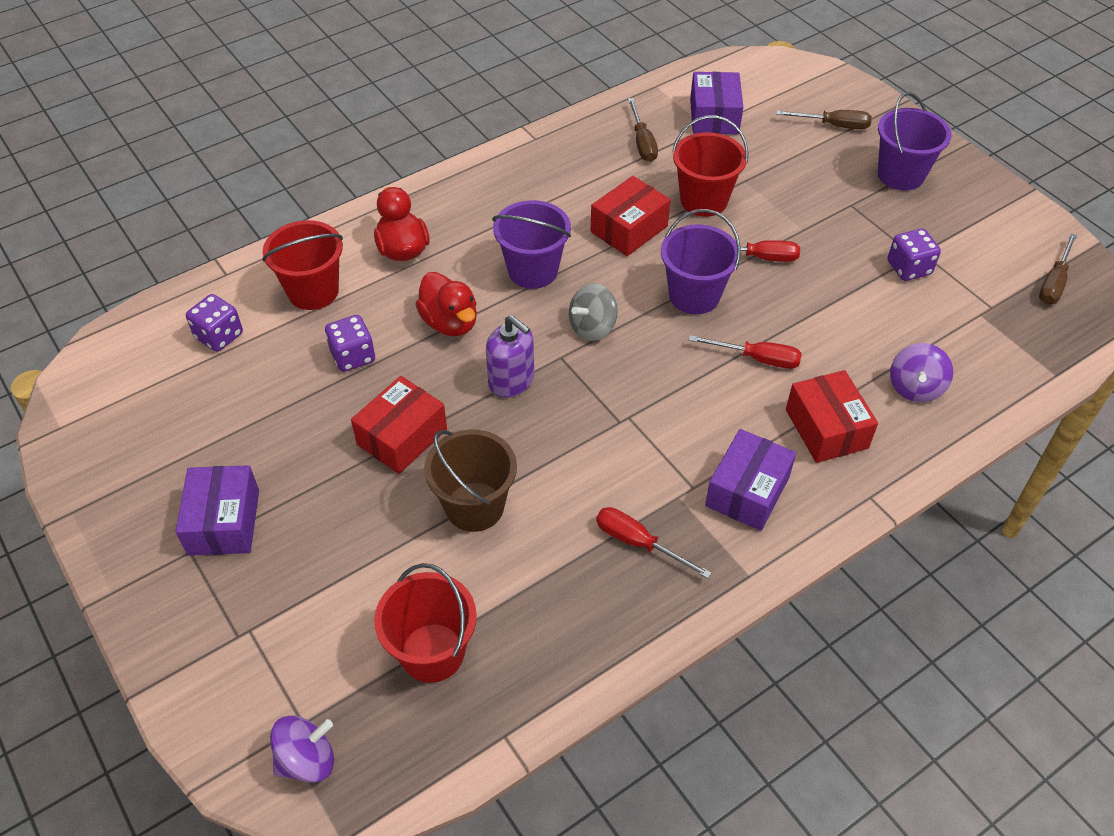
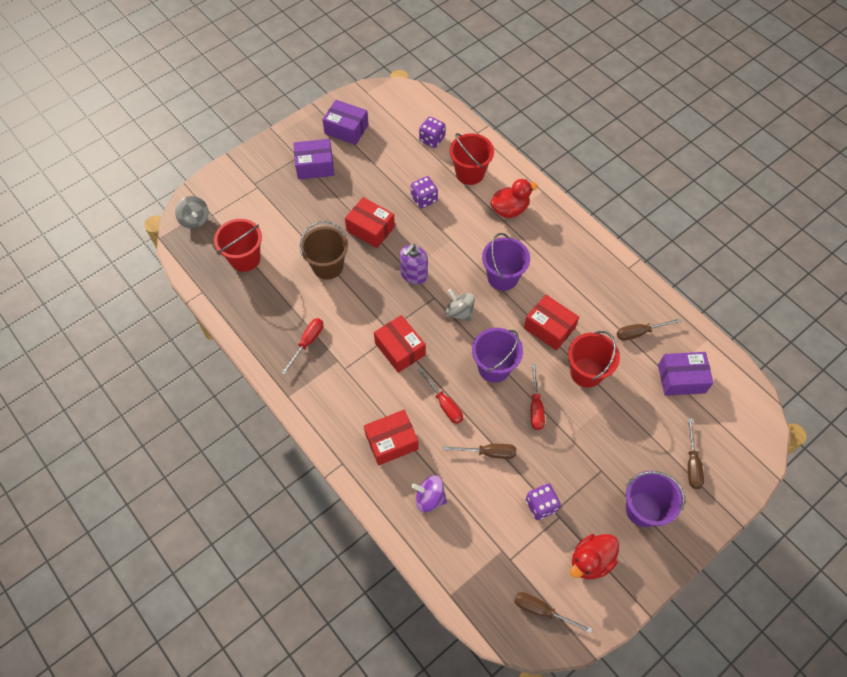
camera: 85 degrees right, 10 degrees up
(307, 760) = (195, 220): purple spinning top -> grey spinning top
(450, 322) = (454, 240): red duck -> red duck (590, 561)
(657, 408) = (400, 349): none -> red box
(747, 491) = (343, 396): purple box -> purple box (346, 129)
(757, 359) = (444, 404): red screwdriver -> red screwdriver turned 45 degrees counterclockwise
(835, 315) = (488, 453): none -> brown screwdriver

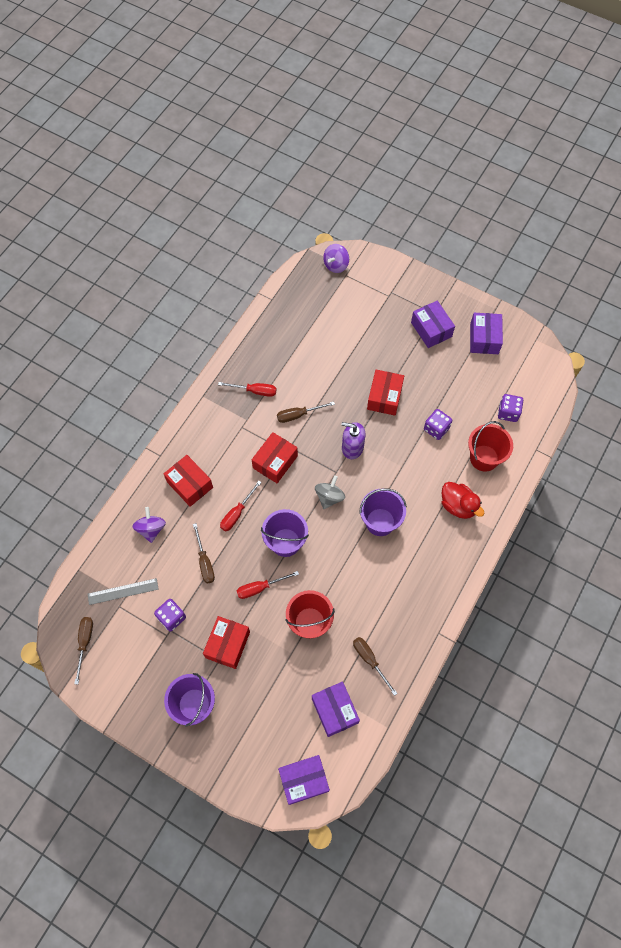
camera: 70 degrees right, 5 degrees up
(195, 220) = (336, 265): grey spinning top -> purple spinning top
(245, 258) = (314, 315): red bucket -> none
(328, 266) = (332, 378): brown bucket -> none
(494, 550) = (123, 591): none -> grey ruler
(549, 328) = (343, 577): red box -> red box (227, 644)
(590, 561) = (136, 671): red duck -> none
(692, 464) = (251, 739): brown screwdriver -> brown screwdriver (298, 415)
(743, 428) = (304, 780): none -> purple box

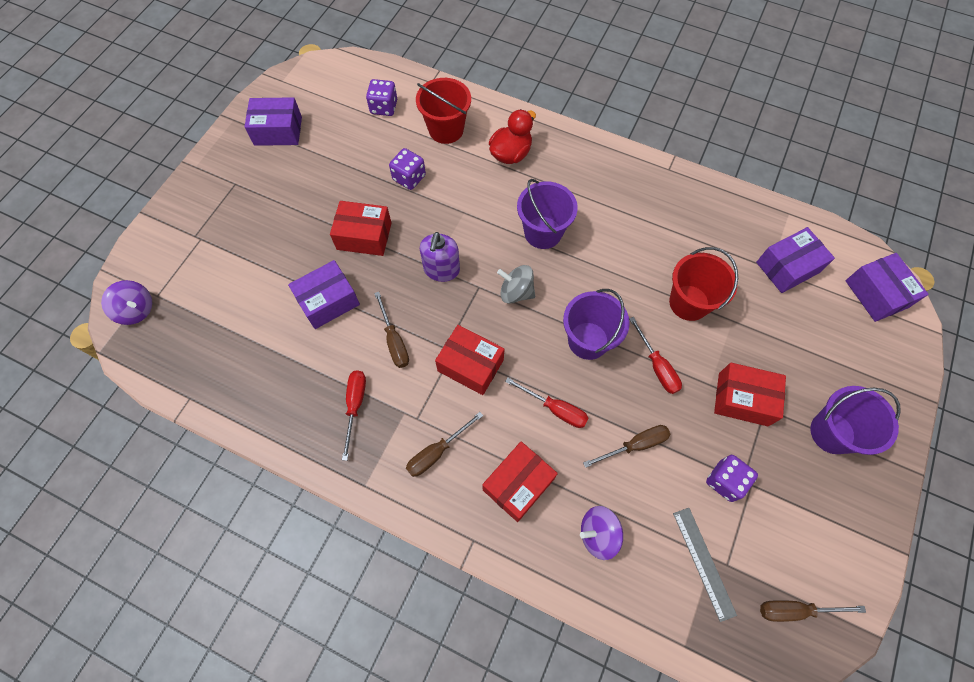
camera: 95 degrees left, 0 degrees up
(370, 660) = (718, 235): brown screwdriver -> brown screwdriver (437, 452)
(431, 329) = (260, 187): purple box -> purple box (328, 301)

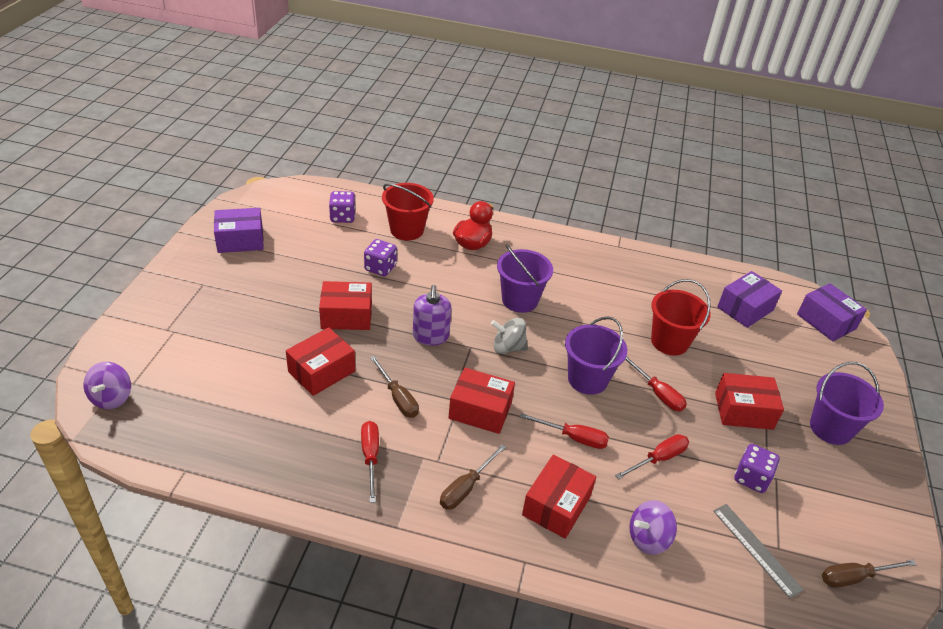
camera: 15 degrees left, 25 degrees down
(136, 310) = (112, 398): purple spinning top -> purple spinning top turned 75 degrees clockwise
(328, 301) = (321, 371): purple box -> red box
(635, 445) = (658, 459): brown screwdriver -> red screwdriver

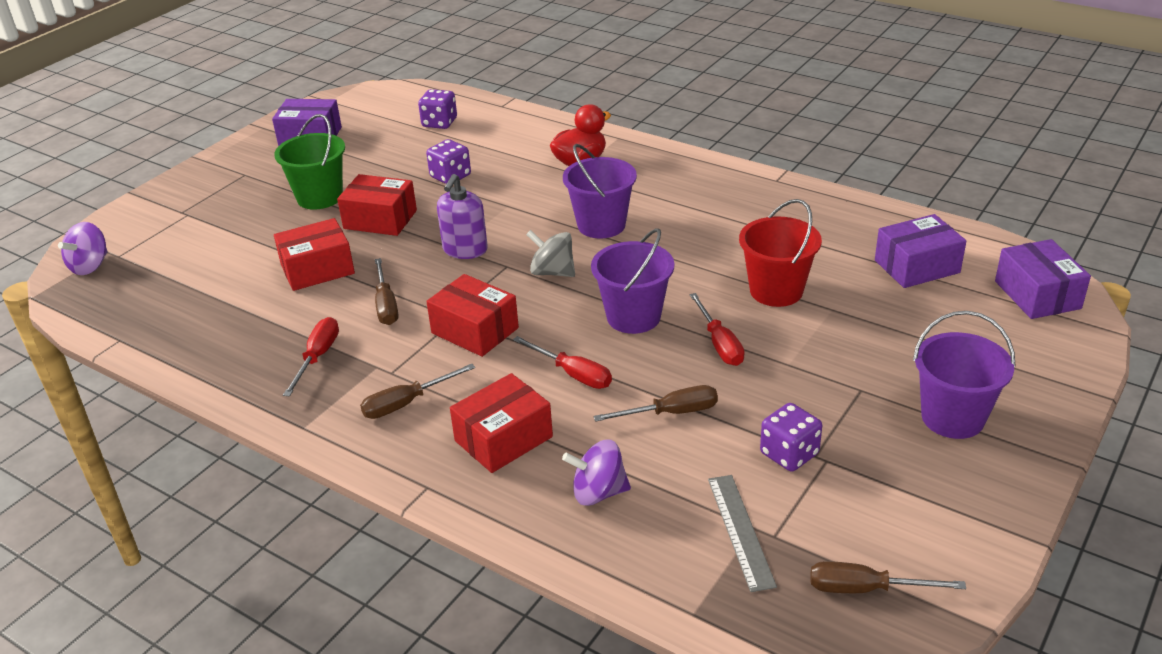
camera: 25 degrees right, 5 degrees down
(283, 300) = (320, 197): none -> green bucket
(407, 230) = (507, 141): red bucket -> none
(658, 459) = (671, 413): red screwdriver -> brown screwdriver
(743, 411) = (831, 379): red box -> none

